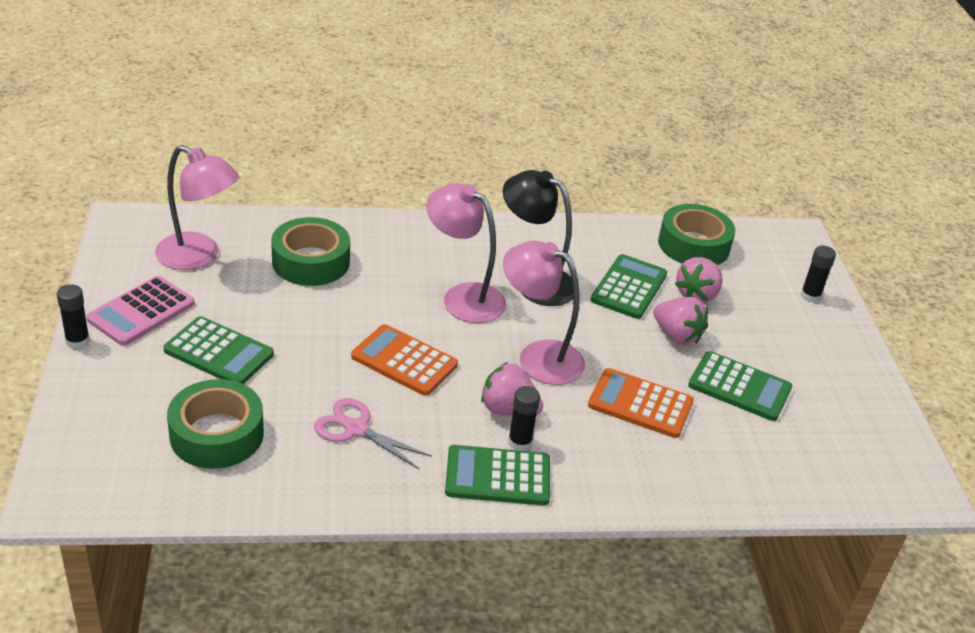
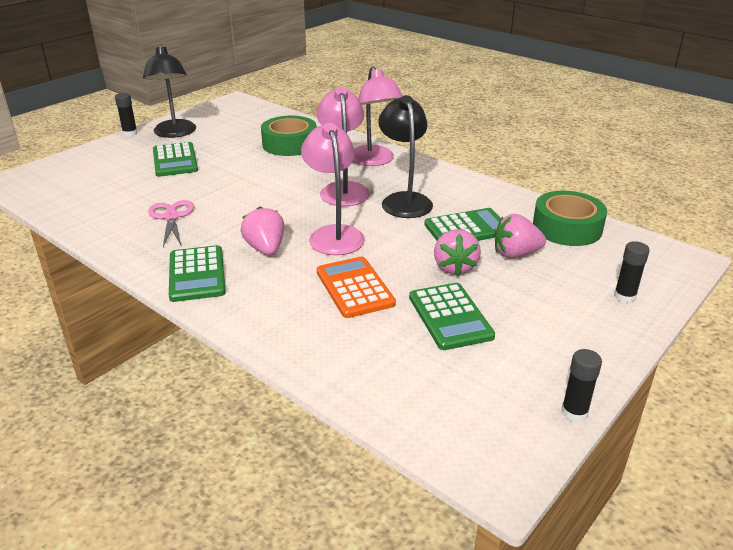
camera: 50 degrees right, 5 degrees down
(141, 311) = (175, 133): pink calculator -> black lamp
(198, 256) = (240, 123): pink lamp -> pink lamp (374, 161)
(217, 434) = (110, 189): green tape -> none
(404, 361) = (253, 201): orange calculator -> none
(498, 476) = (197, 274): green calculator -> green calculator turned 150 degrees counterclockwise
(520, 442) = (241, 266): black glue stick -> black glue stick (574, 412)

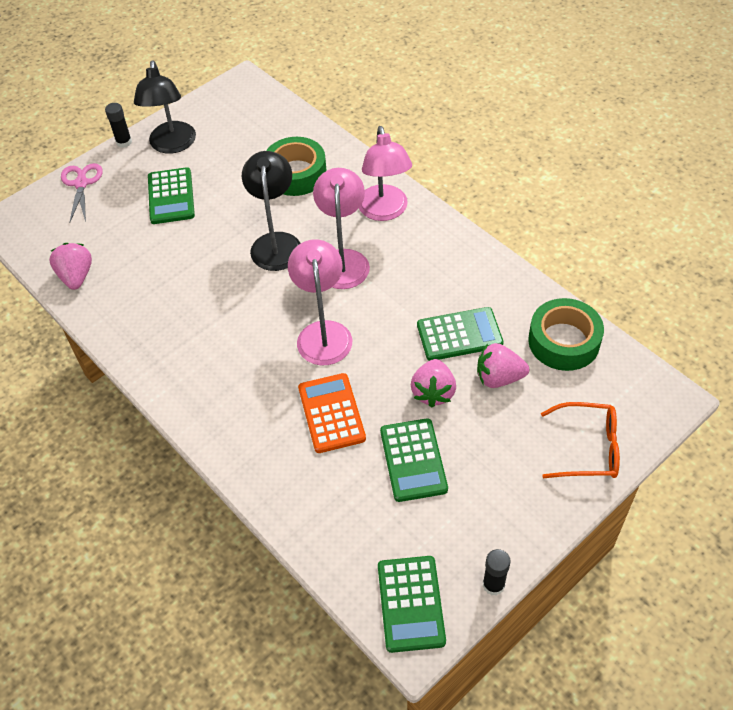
camera: 10 degrees right, 20 degrees up
(171, 217) = (165, 293): pink scissors -> pink scissors (81, 184)
(197, 274) = (186, 381): green calculator -> green calculator (411, 604)
(265, 249) = (253, 349): pink strawberry -> pink strawberry (76, 276)
(404, 200) = (404, 283): black lamp -> black lamp (276, 242)
(624, 296) = (588, 448): black glue stick -> orange glasses

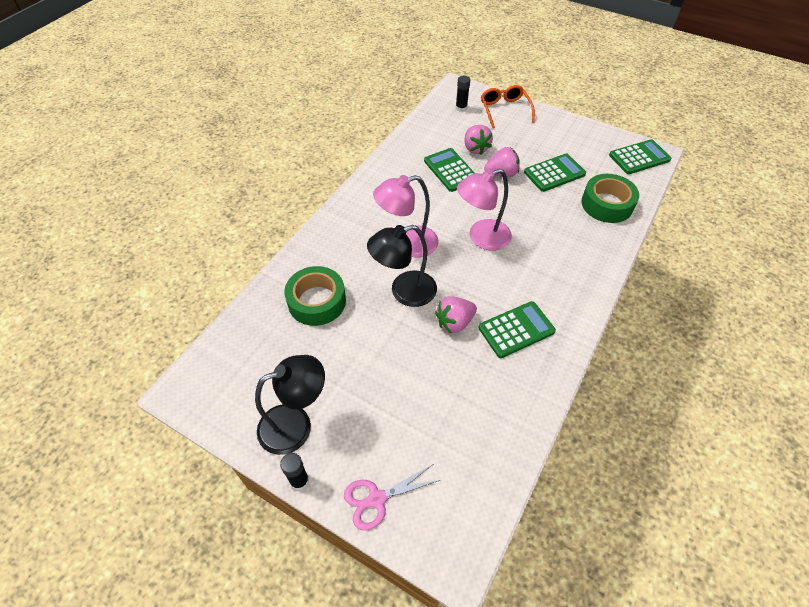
camera: 110 degrees left, 0 degrees up
(76, 276) = (503, 440): pink strawberry -> pink strawberry (454, 322)
(171, 196) = (372, 395): green calculator -> green calculator (516, 330)
(331, 413) = (544, 217): orange calculator -> none
(384, 211) = (347, 231): pink lamp -> none
(493, 585) = (606, 131): black glue stick -> black glue stick (461, 108)
(564, 341) = (435, 127): green tape -> green tape (607, 204)

